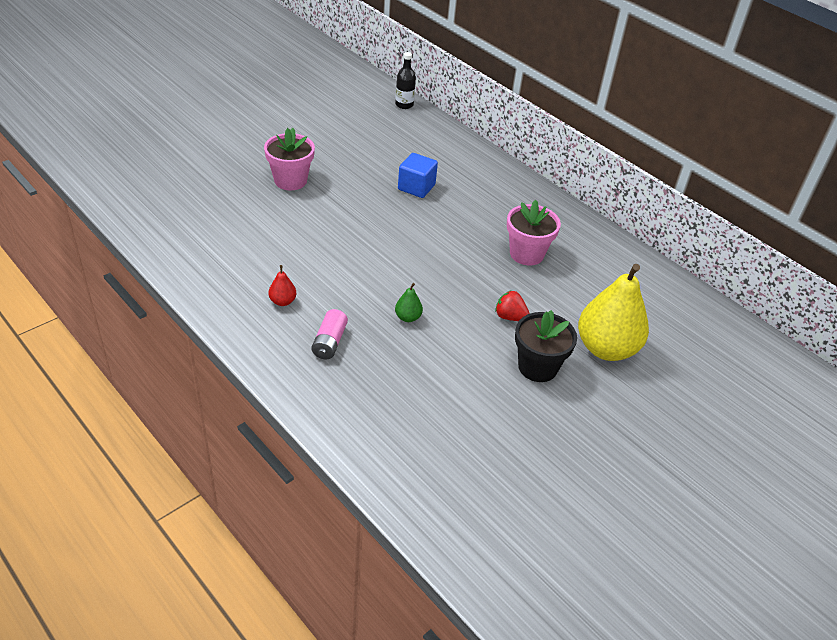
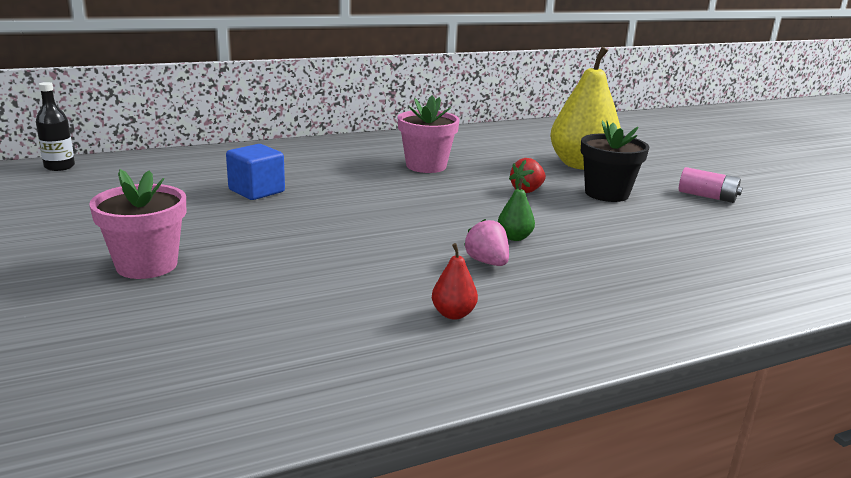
camera: 70 degrees left, 20 degrees down
(329, 342) = (553, 292): pink battery -> pink battery (707, 196)
(359, 308) = (487, 262): none -> pink strawberry

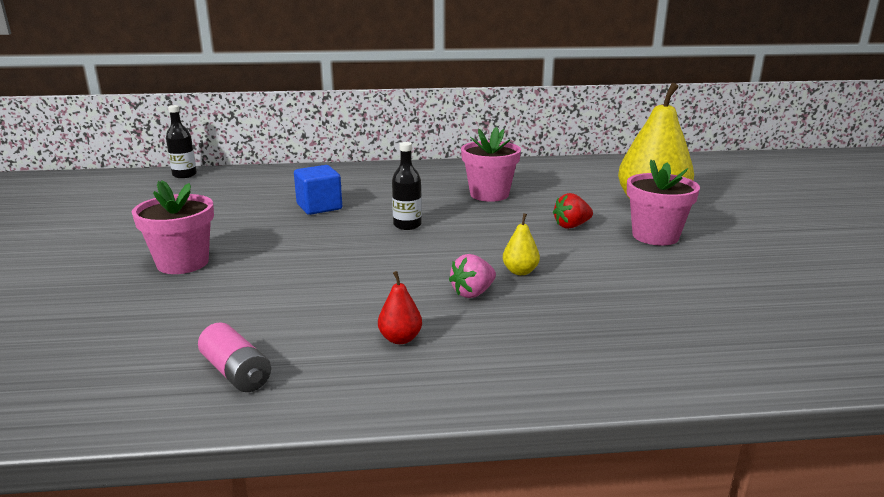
camera: 20 degrees right, 0 degrees up
(368, 202) = (407, 225): none -> black bottle
(487, 262) = (473, 293): pink strawberry -> pink strawberry turned 120 degrees counterclockwise
(514, 237) = (520, 271): green pear -> yellow pear
(606, 194) = (655, 236): black flower pot -> pink flower pot
(707, 196) = (772, 248): pink battery -> pink battery (236, 372)

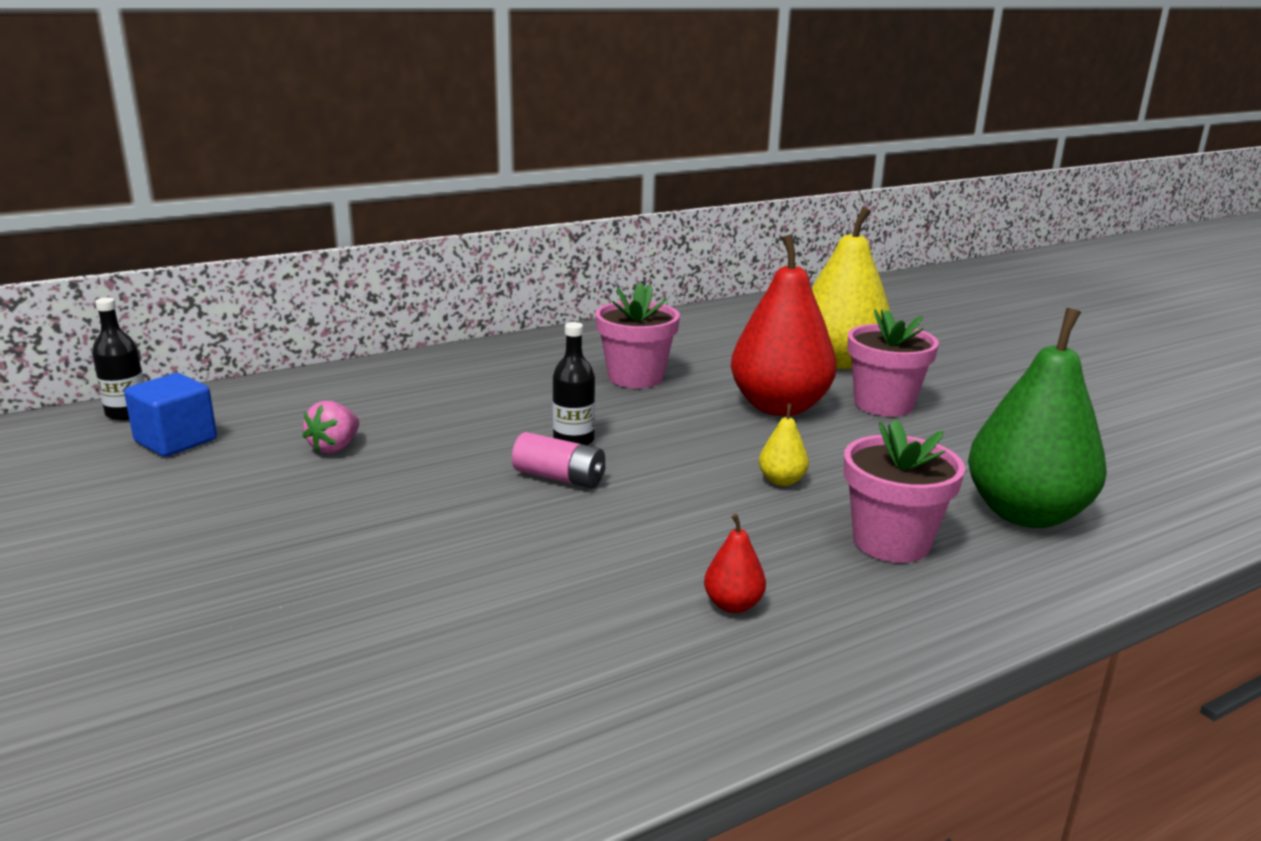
camera: 25 degrees left, 0 degrees up
(183, 263) = (299, 563): pink flower pot -> pink flower pot (891, 542)
(236, 372) = (571, 708): pink battery -> pink battery (559, 477)
(319, 207) = (416, 433): blue cube -> blue cube (176, 441)
(473, 293) = (756, 522): pink strawberry -> pink strawberry (335, 447)
(571, 226) = (779, 407): red strawberry -> red pear
(690, 328) = (1025, 514): none -> green pear

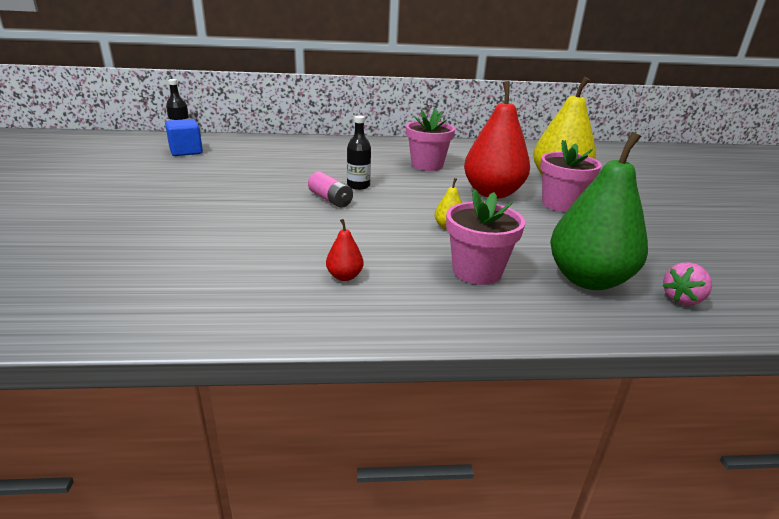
camera: 25 degrees right, 5 degrees up
(335, 447) = (245, 166): pink strawberry -> pink strawberry (682, 299)

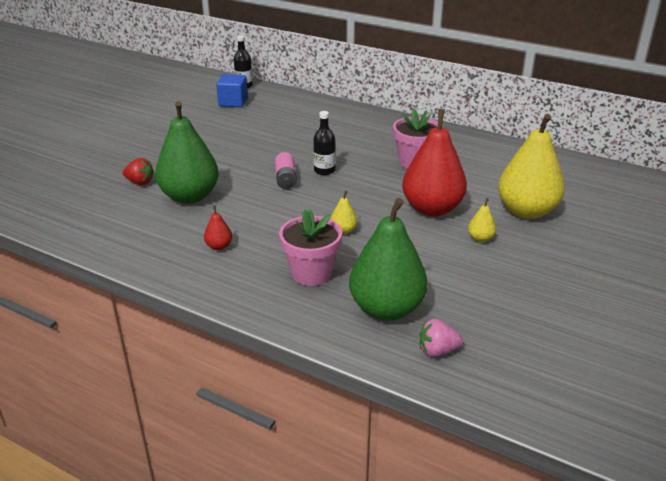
camera: 35 degrees right, 5 degrees up
(155, 239) = (140, 182): none -> red strawberry
(242, 238) = (190, 196): none -> green pear
(561, 204) = (480, 238): pink flower pot -> yellow pear

